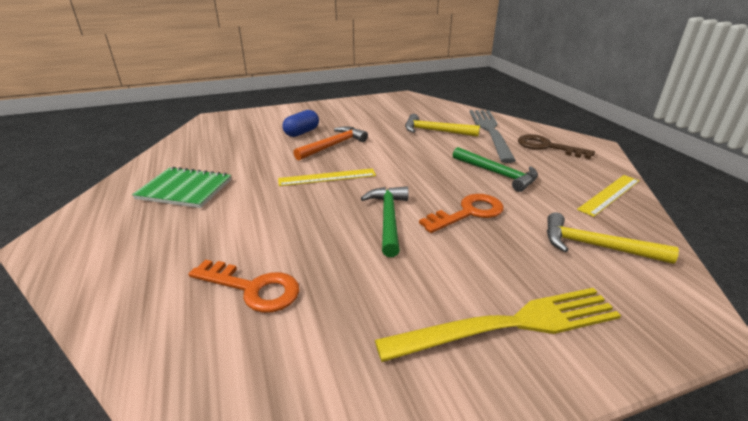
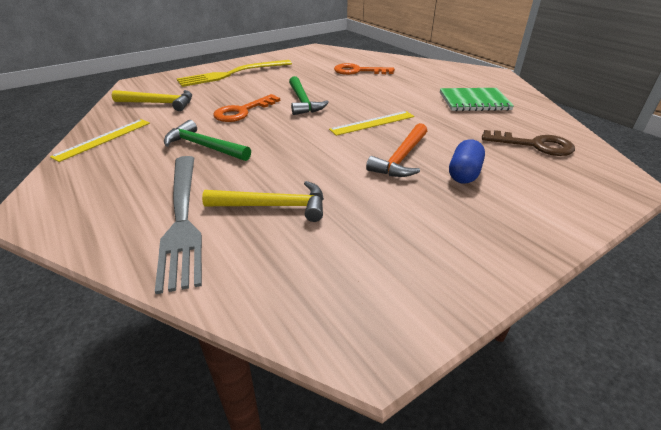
camera: 165 degrees right, 5 degrees up
(547, 147) = (111, 196): brown key -> brown key (534, 145)

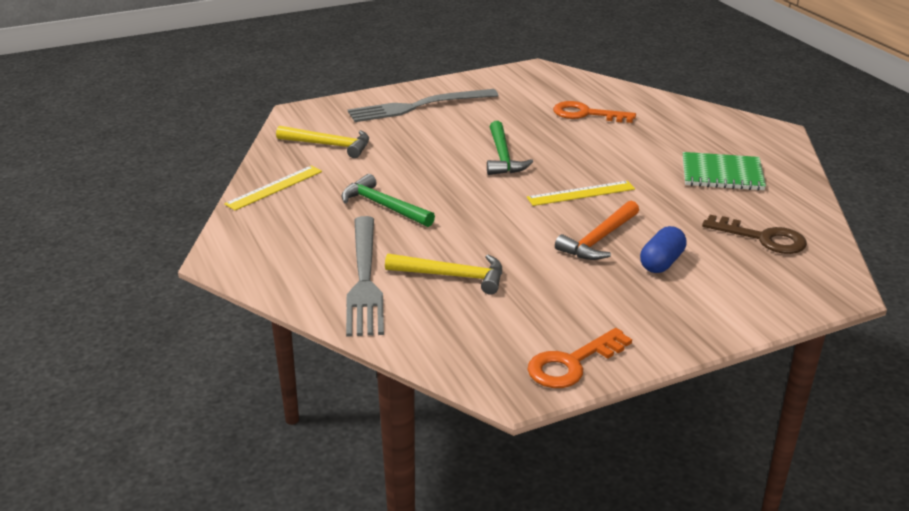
camera: 10 degrees right, 5 degrees down
(233, 74) = (418, 106): yellow fork -> grey fork
(242, 111) = (428, 164): orange key -> orange key (572, 363)

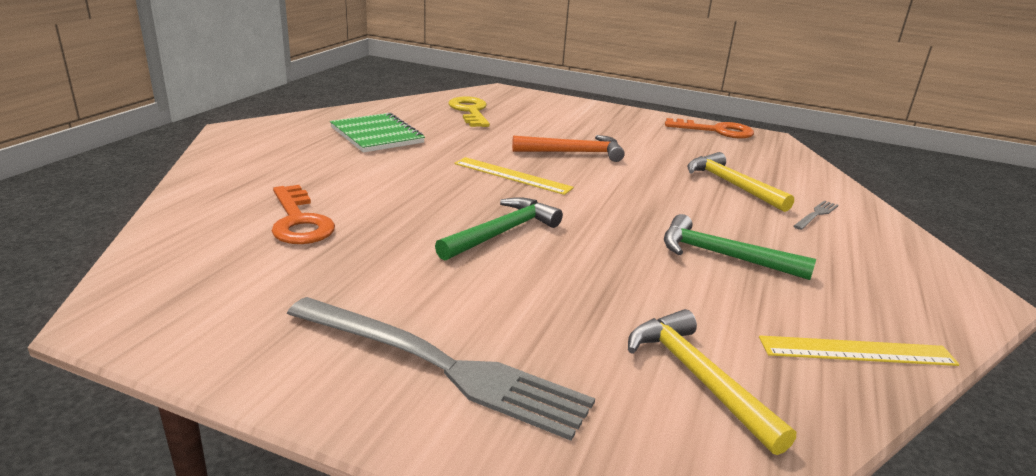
camera: 135 degrees left, 5 degrees down
(364, 278) = (816, 215): grey fork -> grey fork, size x0.40
(383, 206) = (723, 255): green hammer -> green hammer turned 120 degrees clockwise
(661, 263) = (563, 130): blue capsule -> none
(762, 238) = (470, 111): brown key -> yellow key

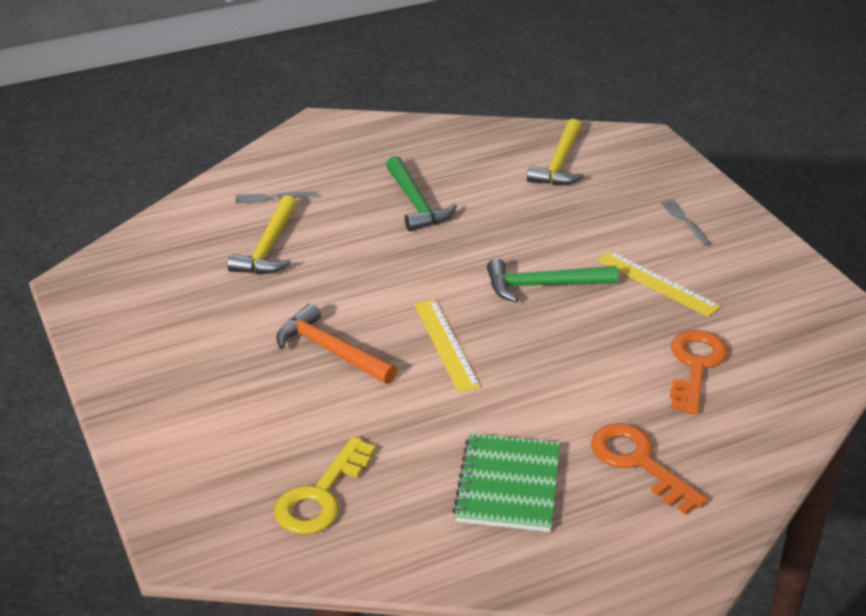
camera: 135 degrees left, 10 degrees up
(439, 365) = (684, 221): grey fork -> grey fork, size x0.40
(716, 131) = (103, 316): orange key -> orange key (639, 463)
(857, 351) = (456, 138): yellow ruler -> yellow ruler (657, 283)

